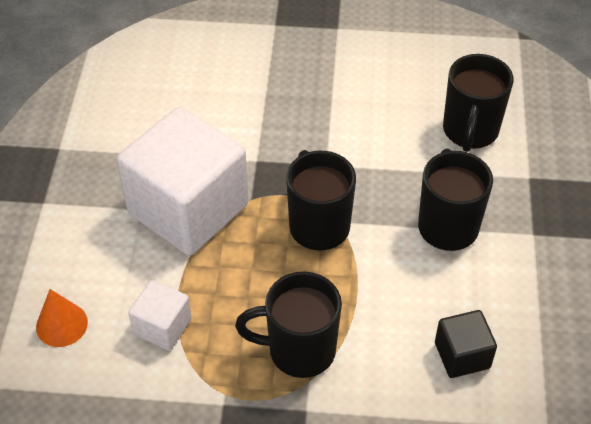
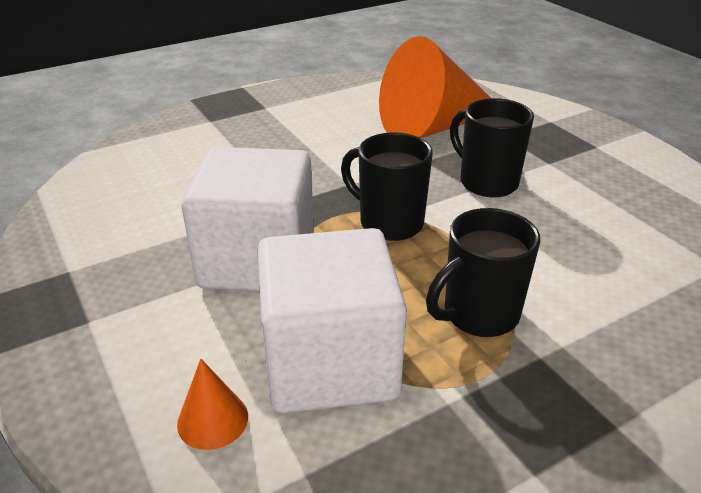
camera: 35 degrees left, 15 degrees down
(162, 327) = (330, 363): white cube -> white cube, size x2.20
(462, 355) = (603, 253): black cube -> none
(470, 131) = (433, 127): black mug -> orange cone

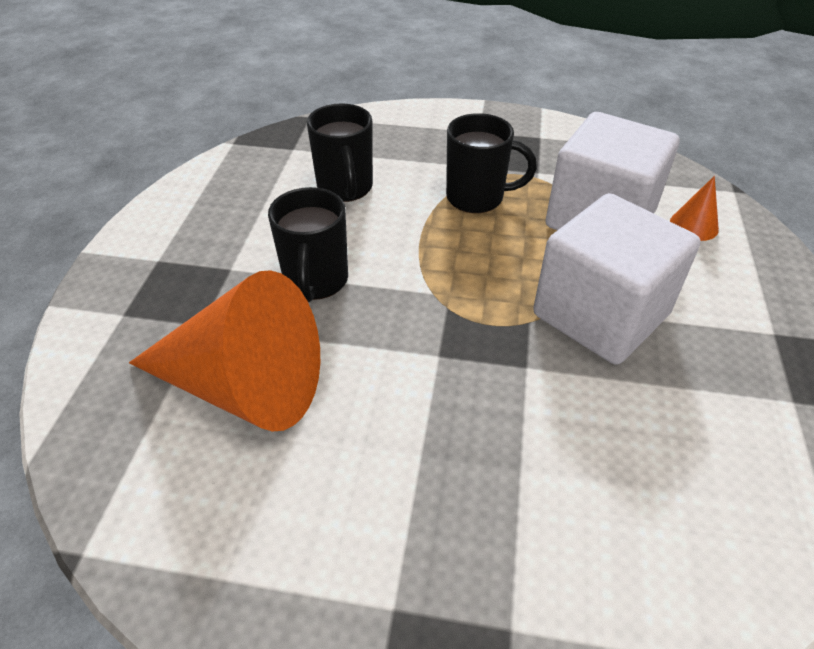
camera: 140 degrees left, 10 degrees up
(389, 222) = (453, 290): black mug -> black mug (345, 188)

